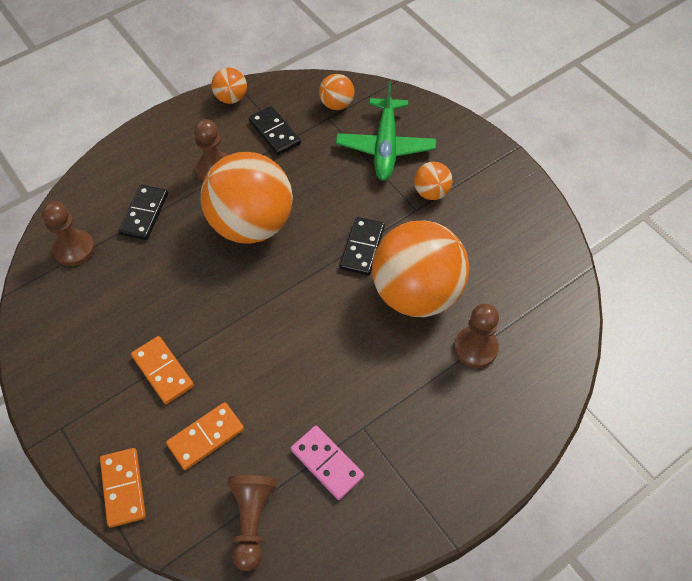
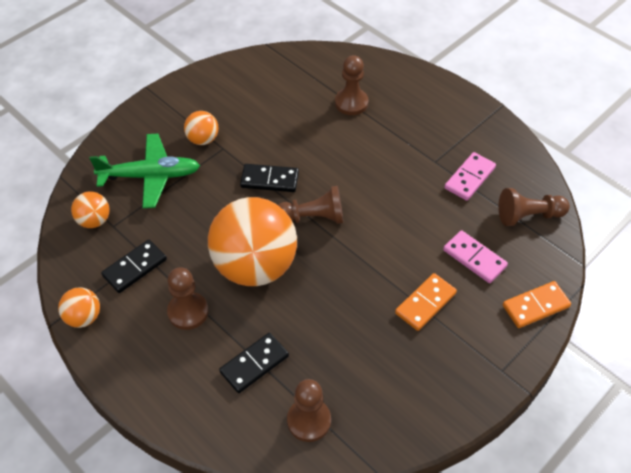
camera: 100 degrees left, 5 degrees down
(144, 214) = (254, 364): black domino -> black domino turned 45 degrees counterclockwise
(206, 437) = (474, 258): orange domino -> pink domino
(301, 282) = (313, 217): none -> brown pawn
(417, 293) = (309, 140): orange ball -> none

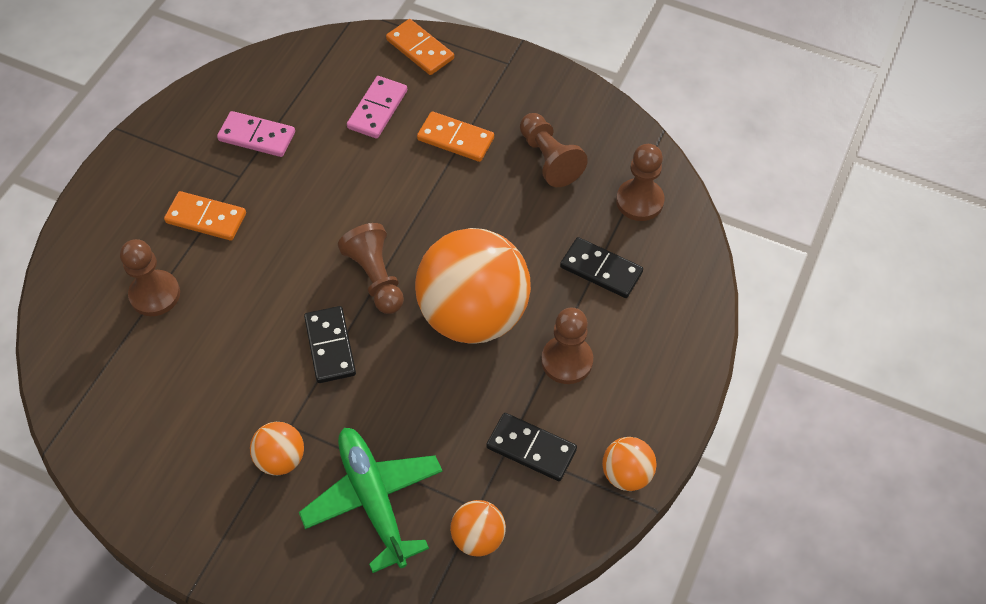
camera: 110 degrees left, 5 degrees up
(403, 137) = (206, 218): none -> orange domino
(528, 216) = (298, 74): brown pawn -> brown pawn (549, 159)

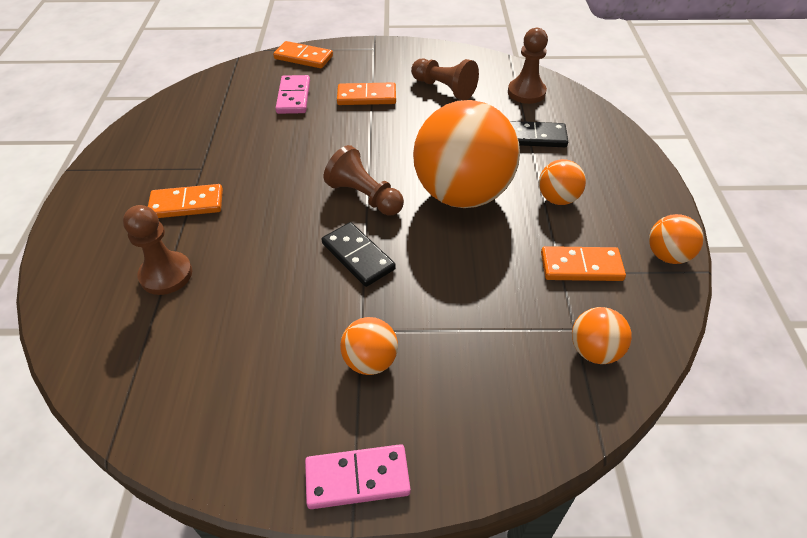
camera: 25 degrees left, 10 degrees down
(257, 136) = (202, 139): pink domino -> pink domino (357, 478)
(373, 499) = (480, 359): green plane -> none
(531, 448) = (581, 267): black domino -> orange domino
(567, 361) = (557, 199): brown pawn -> orange ball

